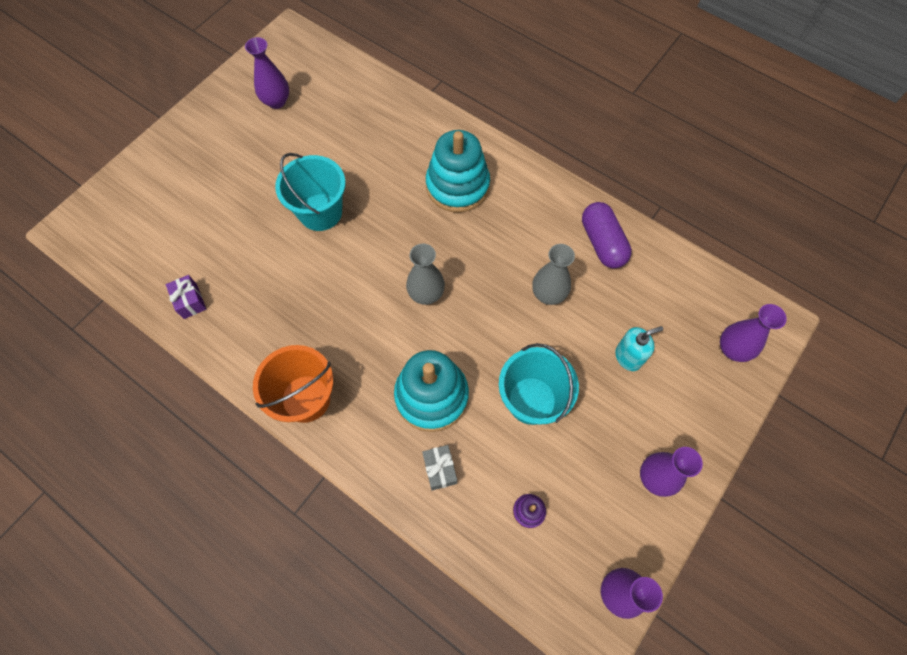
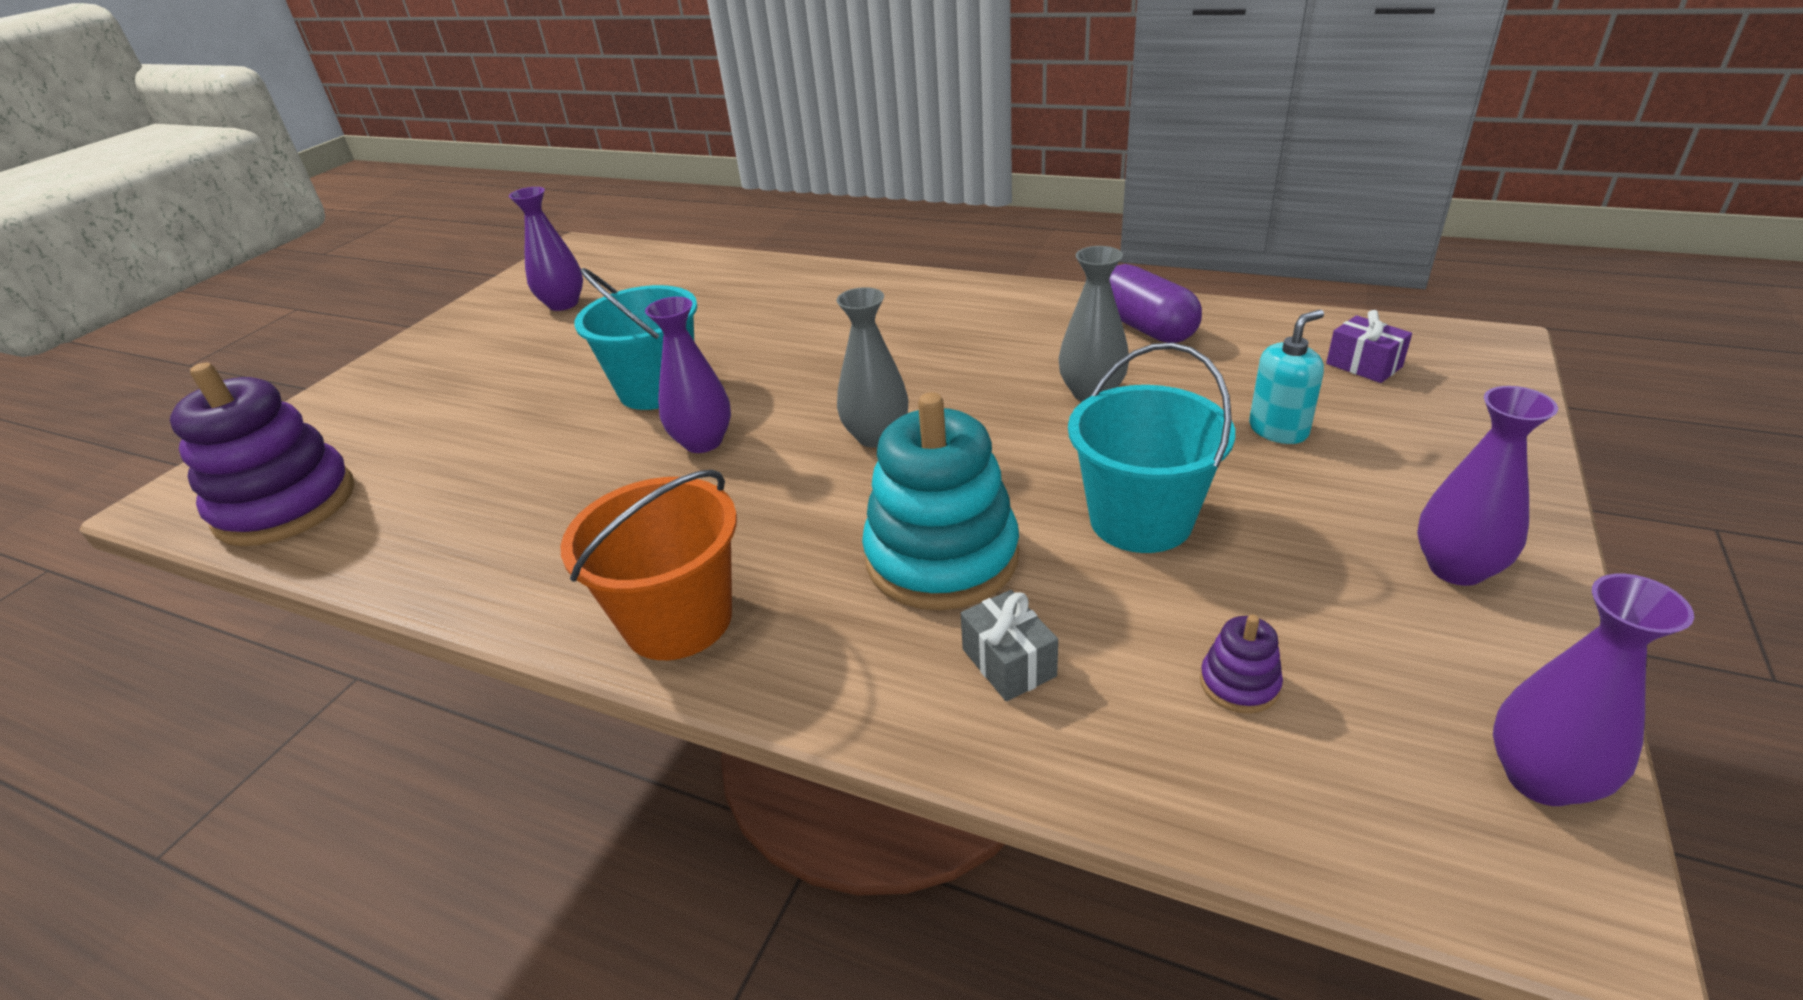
camera: 10 degrees left, 30 degrees down
(125, 253) = (286, 505): none -> purple stacking toy
(190, 301) = (416, 538): purple gift -> purple gift (1364, 365)
(457, 186) = (881, 322): turquoise stacking toy -> none
(732, 349) = (1444, 385): purple vase -> purple vase (703, 442)

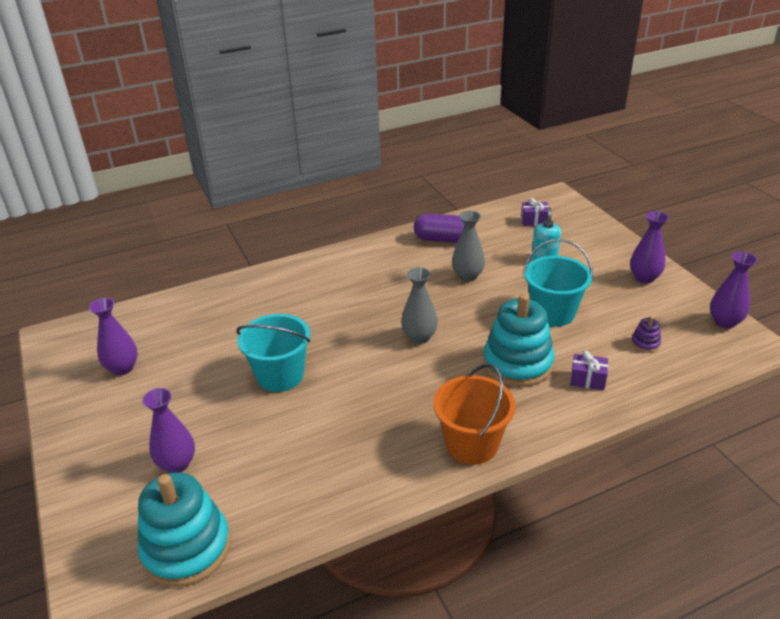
camera: 50 degrees left, 0 degrees up
(286, 505) = (186, 548): purple stacking toy -> turquoise stacking toy
(703, 442) = (351, 383): purple vase -> purple vase (177, 464)
(1008, 662) = (587, 379): grey gift -> purple gift

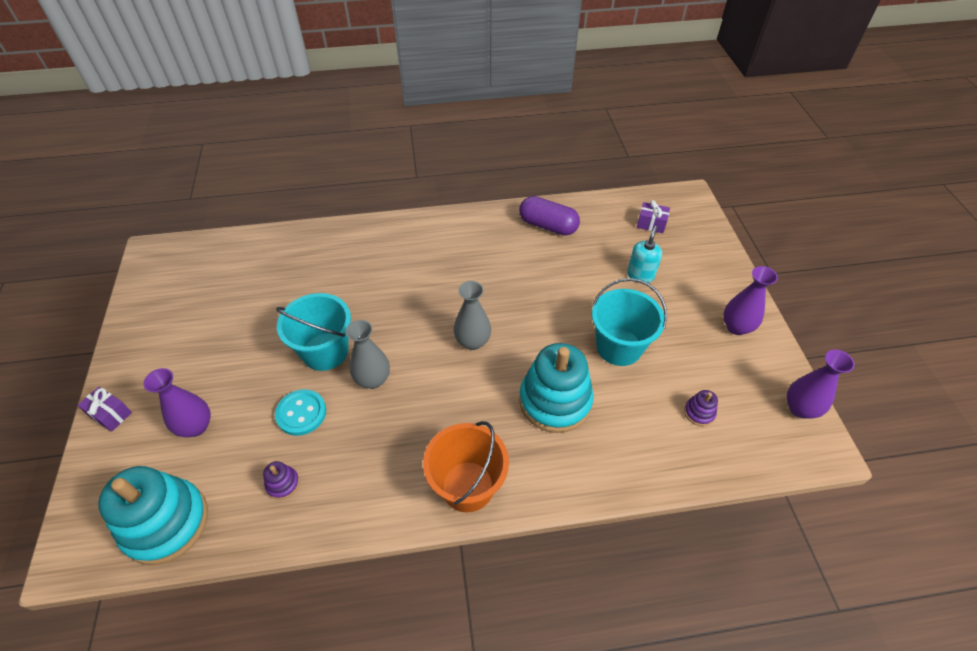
camera: 15 degrees right, 15 degrees up
(122, 368) = (194, 304): purple vase -> none
(281, 428) = (301, 413): none -> turquoise button
(292, 487) = (283, 484): none -> purple stacking toy
(467, 276) = (552, 278): grey vase -> grey vase (373, 379)
(587, 379) = (617, 441): purple gift -> purple gift (110, 414)

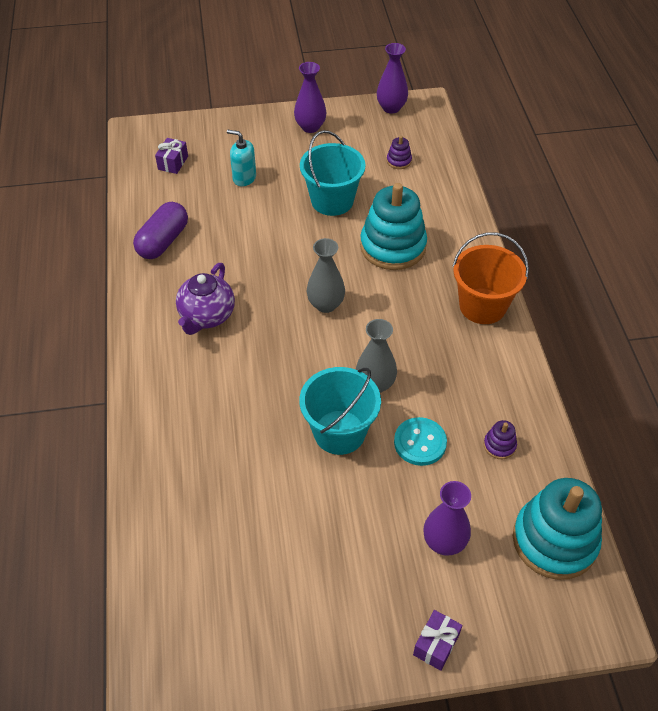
camera: 90 degrees left, 0 degrees up
(460, 259) = (207, 316): none -> purple teapot

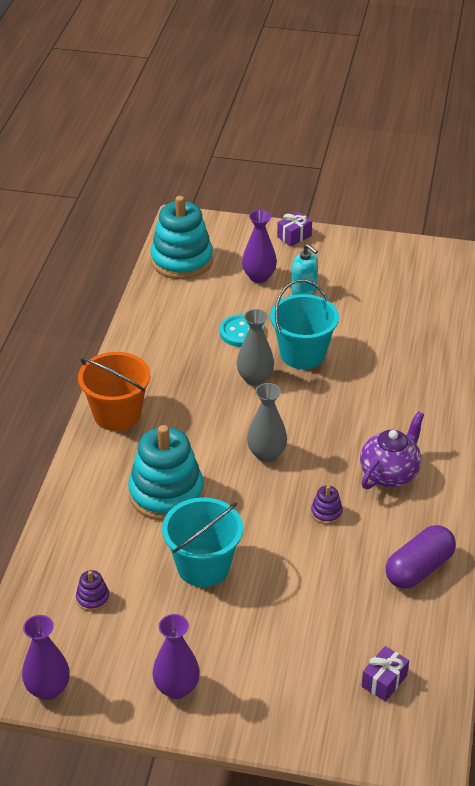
camera: 160 degrees left, 10 degrees down
(244, 178) = (297, 629): turquoise soap dispenser -> turquoise soap dispenser (304, 291)
(499, 445) = (180, 316): purple stacking toy -> purple stacking toy (326, 513)

